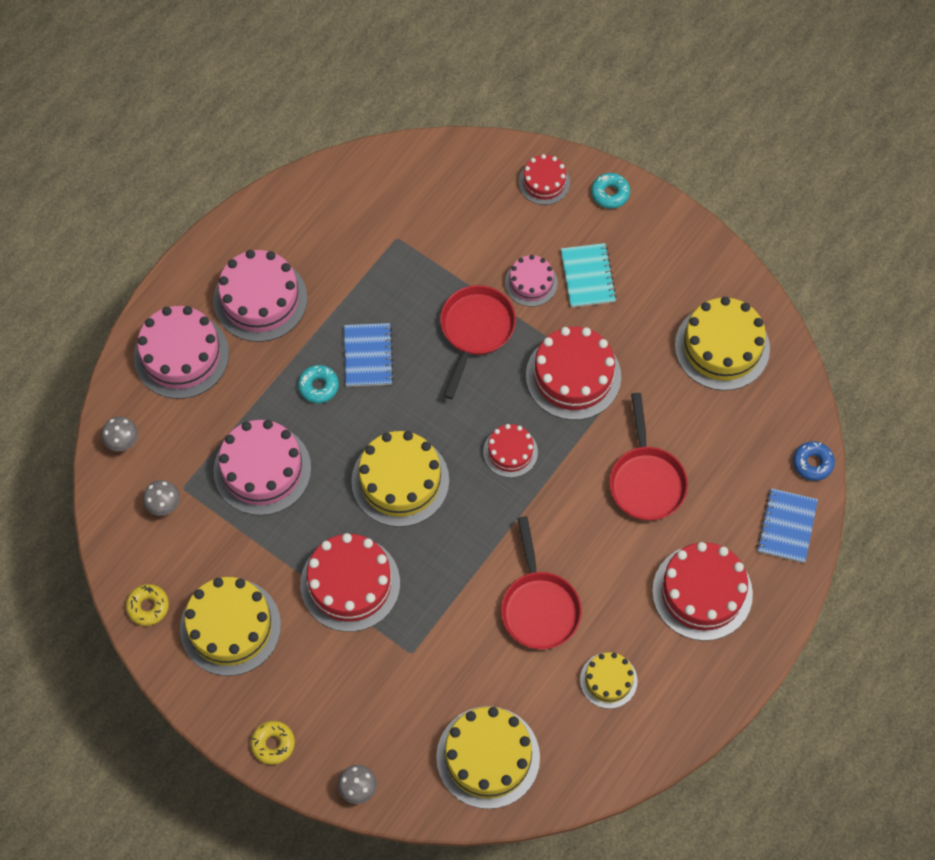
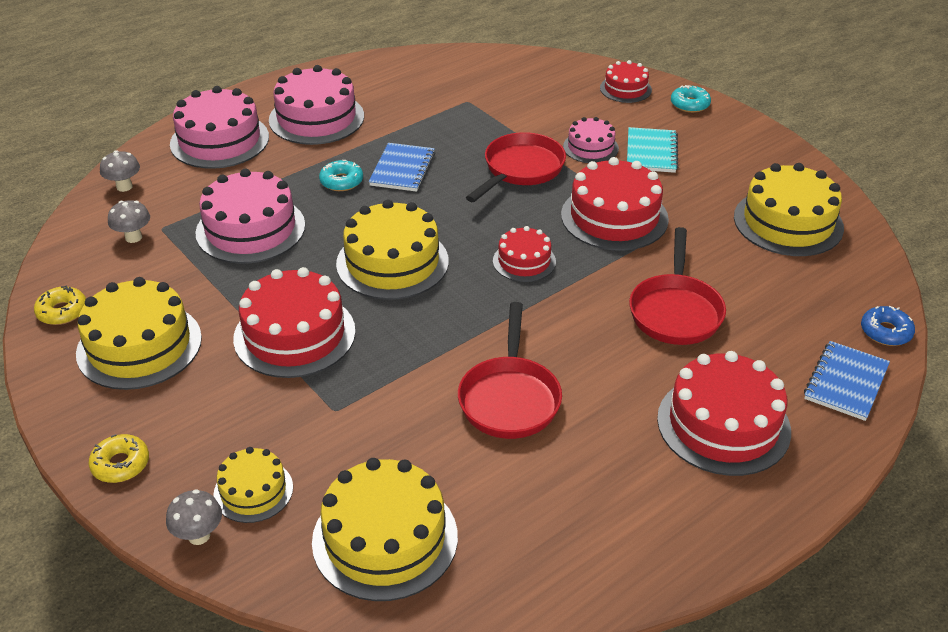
camera: 15 degrees right, 25 degrees down
(608, 680) = (576, 489): yellow cake -> yellow cake (253, 491)

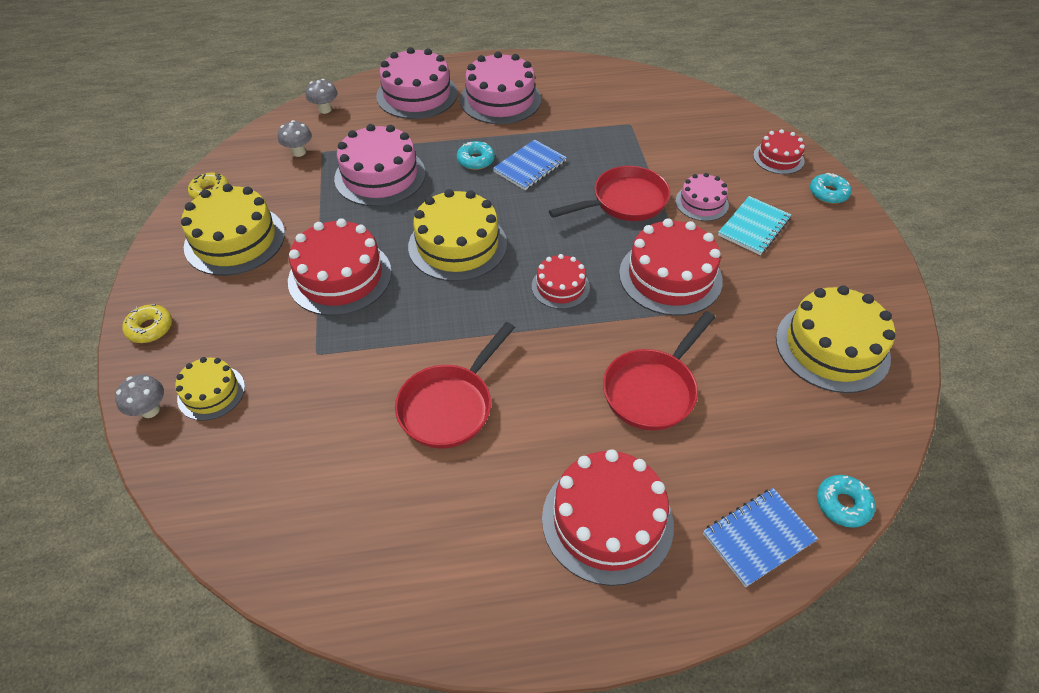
camera: 30 degrees right, 10 degrees up
(385, 538) = (263, 481): yellow cake -> none
(885, 332) = (842, 504): blue donut -> turquoise donut

